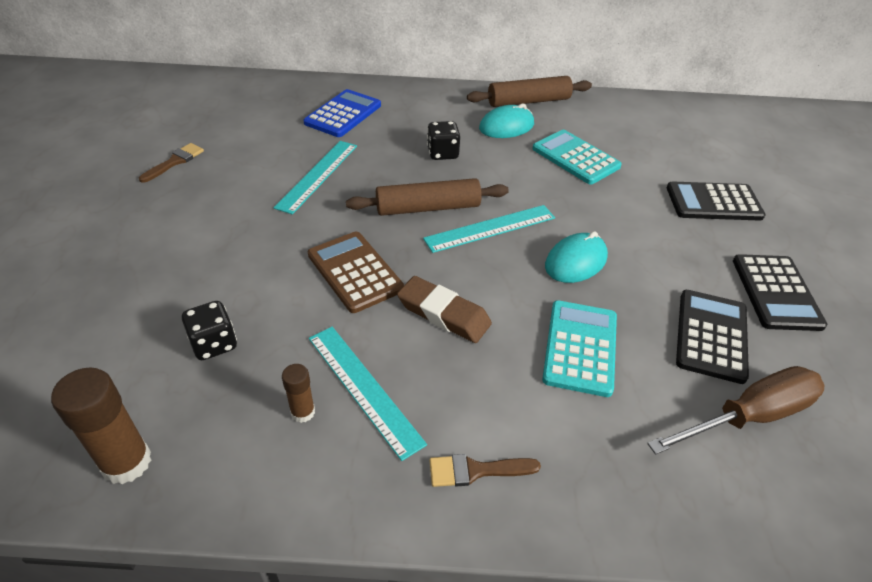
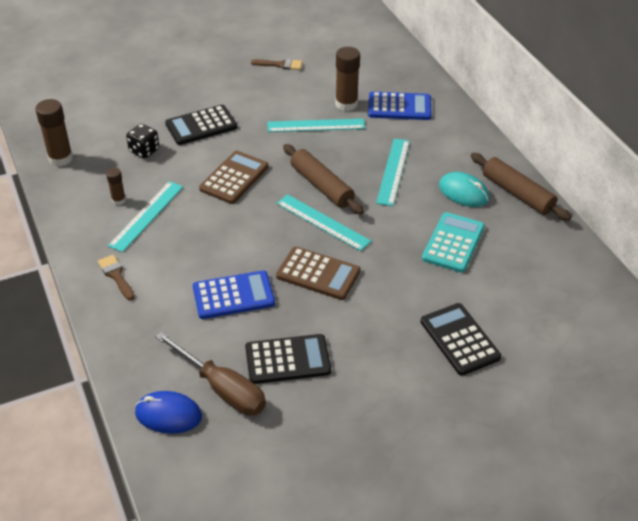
camera: 65 degrees right, 0 degrees up
(302, 143) = (346, 104): none -> brown glue stick
(442, 153) = (393, 171): black dice -> turquoise ruler
(443, 314) = (223, 227): brown eraser -> none
(575, 261) = (318, 274): turquoise mouse -> brown calculator
(580, 347) = (233, 295): turquoise calculator -> blue calculator
(776, 292) = (363, 392): black calculator -> black calculator (201, 126)
(790, 495) = (168, 415): none -> blue mouse

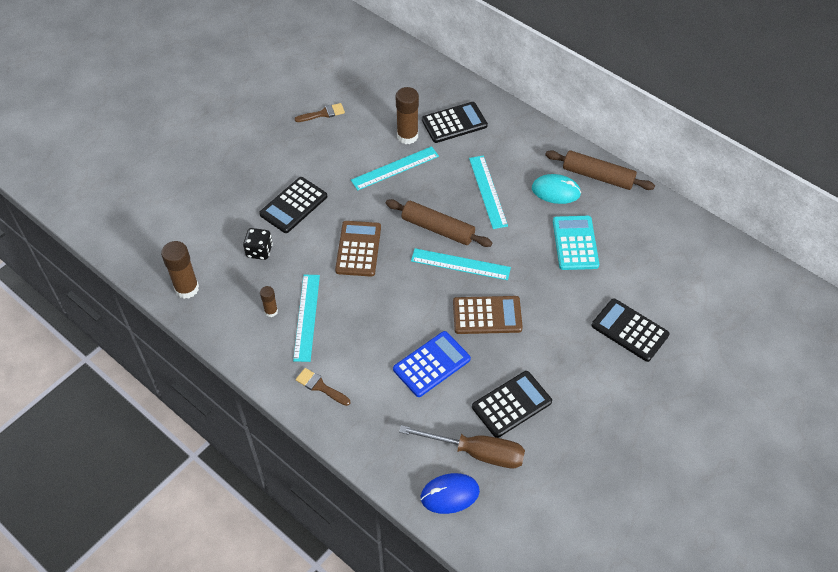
camera: 25 degrees left, 10 degrees up
(399, 107) = (454, 123): blue calculator -> black calculator

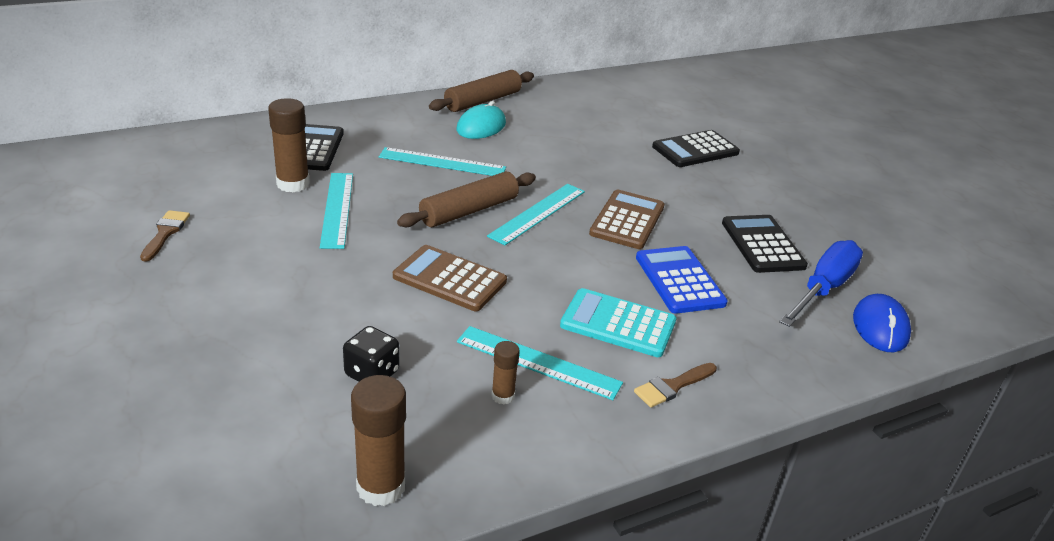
camera: 70 degrees left, 20 degrees down
(293, 205) = (313, 312): black calculator -> none
(476, 452) = (823, 289): brown screwdriver -> blue screwdriver
(575, 243) = (562, 140): turquoise calculator -> turquoise calculator (618, 324)

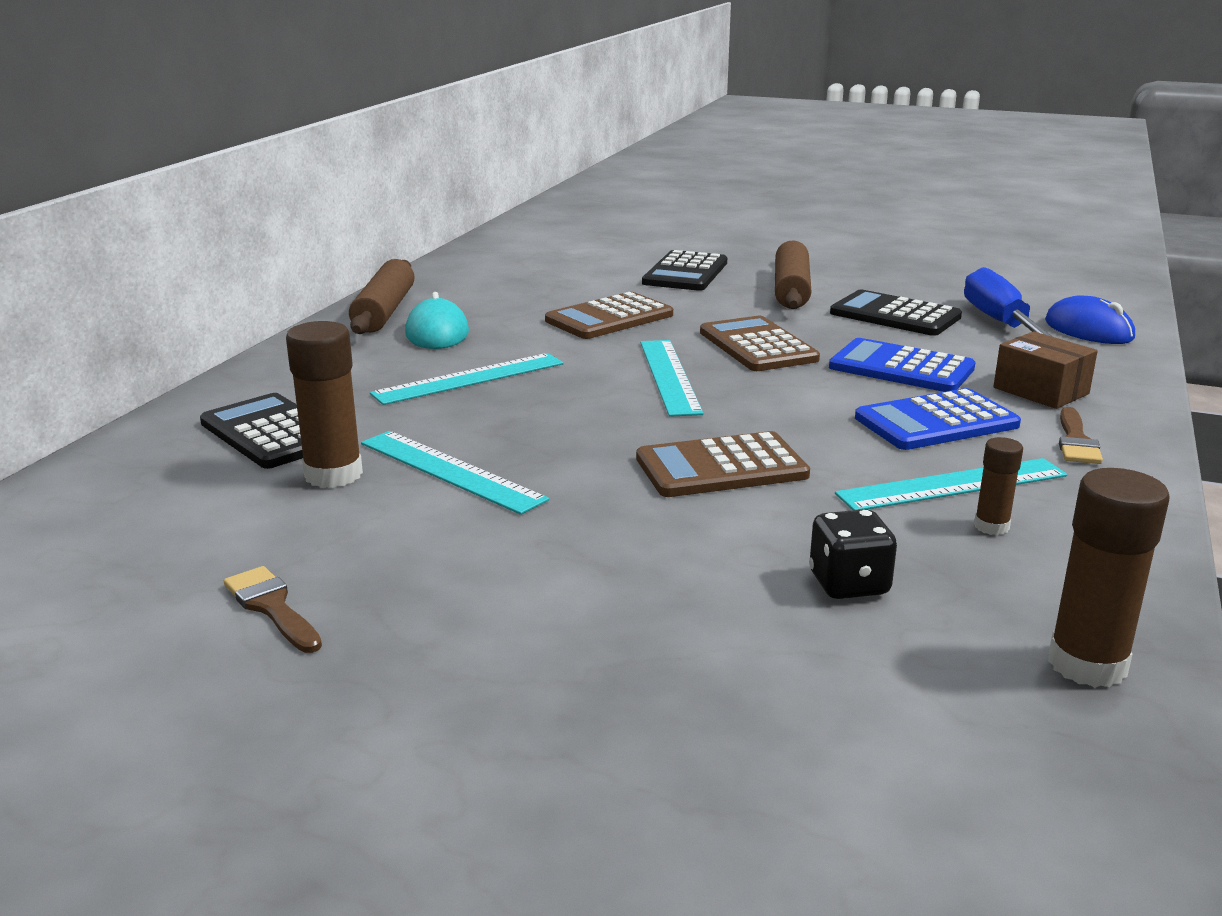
camera: 40 degrees left, 10 degrees down
(469, 211) = (600, 405): brown rolling pin -> brown rolling pin (791, 289)
(585, 160) = (609, 318): none -> brown calculator
(618, 324) = (936, 422): turquoise calculator -> blue calculator
(732, 345) = (1041, 391): none -> brown box

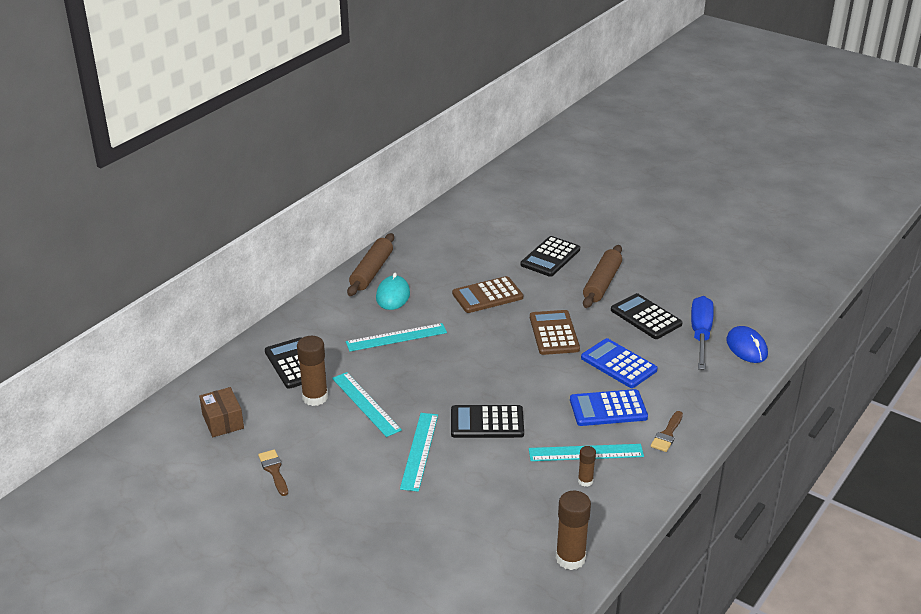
camera: 15 degrees right, 10 degrees up
(669, 376) = (495, 351): turquoise ruler -> turquoise ruler (419, 451)
(721, 467) = (487, 422): brown calculator -> black calculator
(849, 584) = (503, 501): black dice -> none
(1041, 391) = (679, 394): brown box -> brown box (223, 421)

